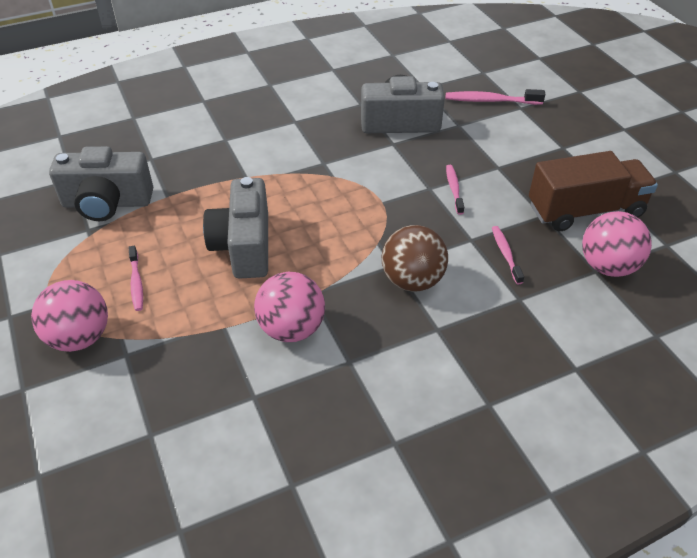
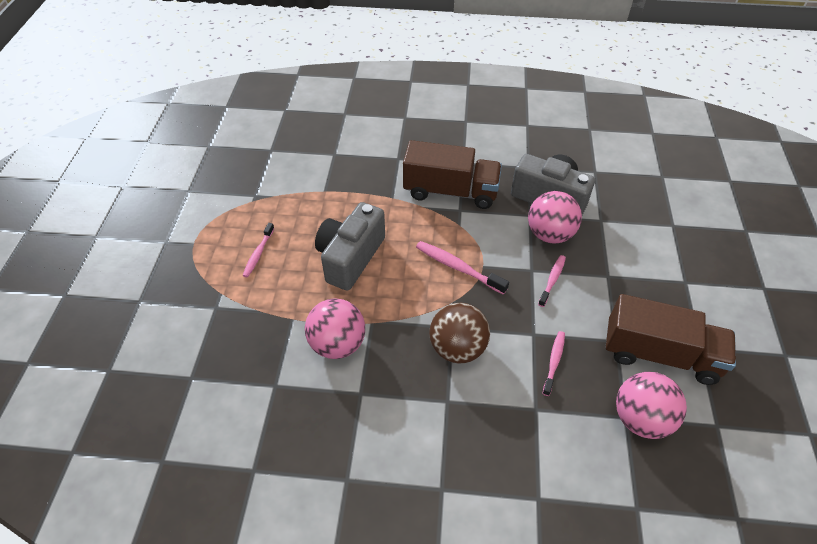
camera: 30 degrees right, 5 degrees up
(80, 337) = (196, 279): pink ball -> pink ball (550, 234)
(107, 203) = (281, 179): grey camera -> none
(302, 150) = (450, 191): none -> brown truck
(490, 101) = (648, 207): pink toothbrush -> pink toothbrush (458, 267)

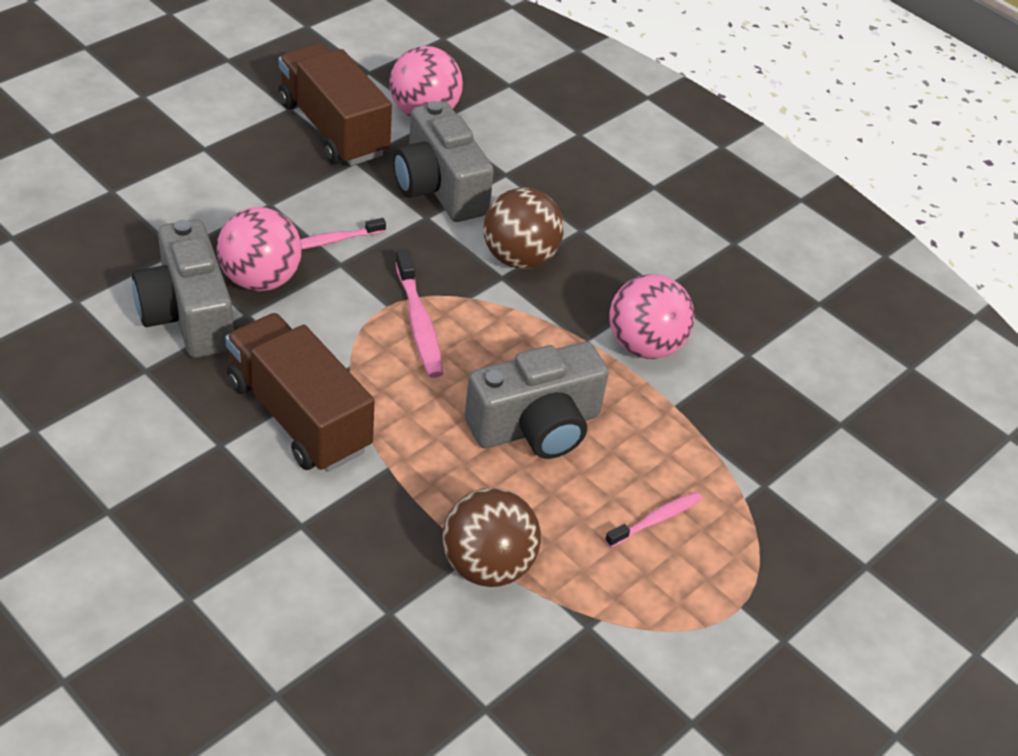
camera: 145 degrees left, 5 degrees down
(314, 190) = (487, 565): none -> brown ball
(554, 362) = (439, 187): pink toothbrush -> grey camera

